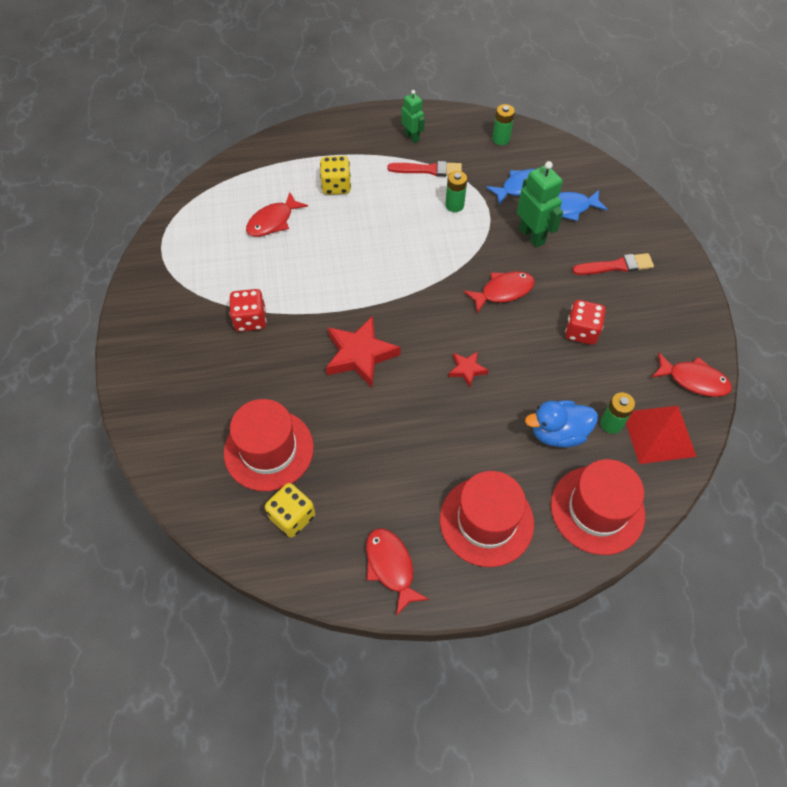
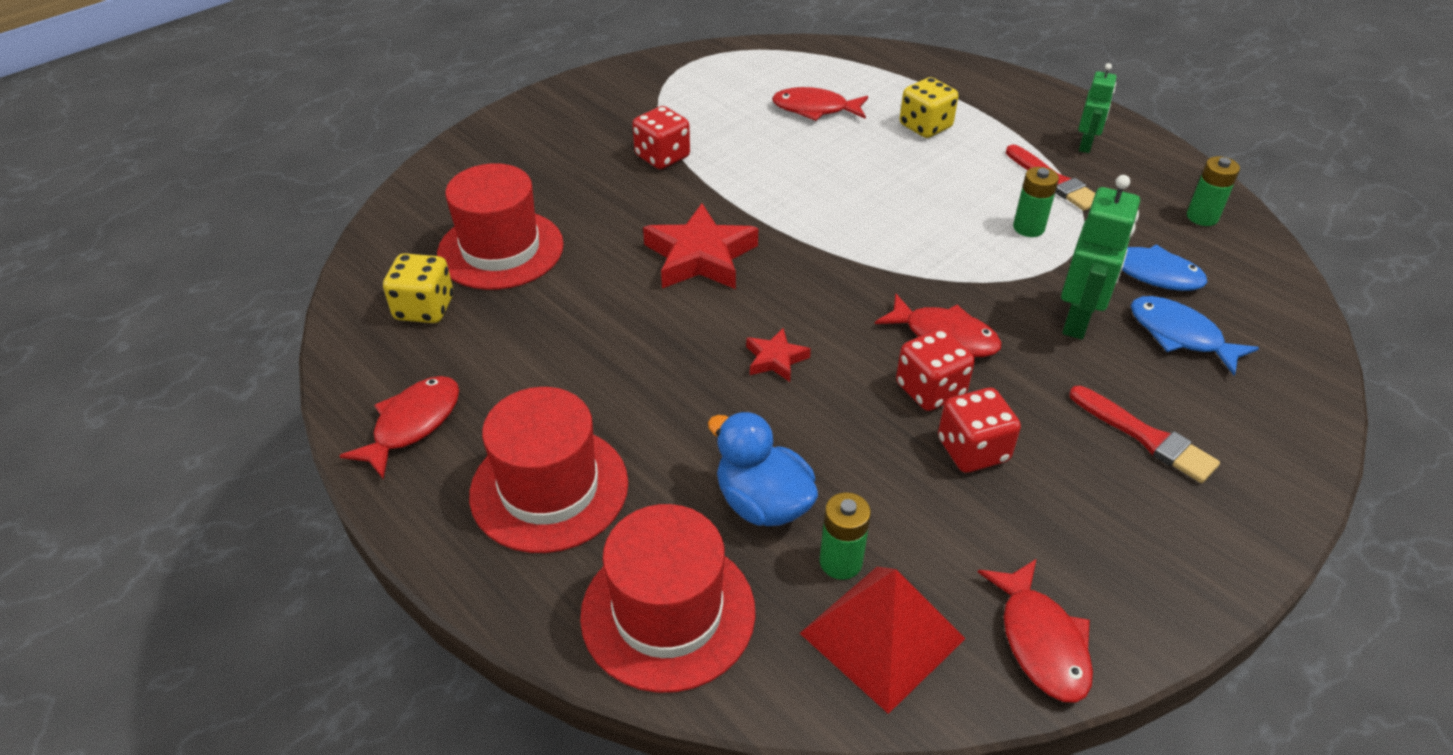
camera: 55 degrees right, 15 degrees down
(534, 321) = (930, 390): none -> red dice

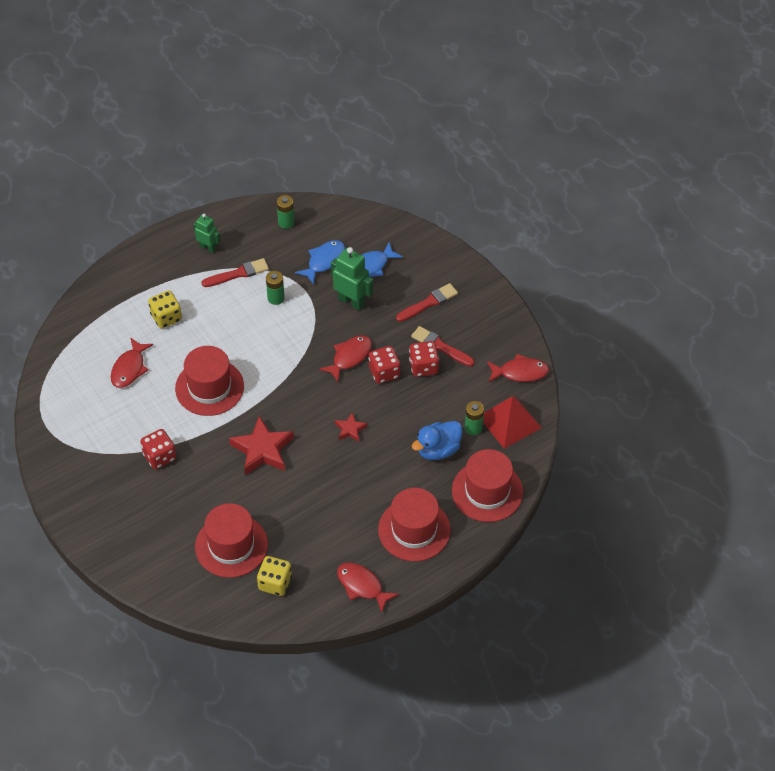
camera: 80 degrees left, 10 degrees up
(809, 184) = (209, 387): none -> red hat
(1040, 472) = (440, 346): none -> red brush

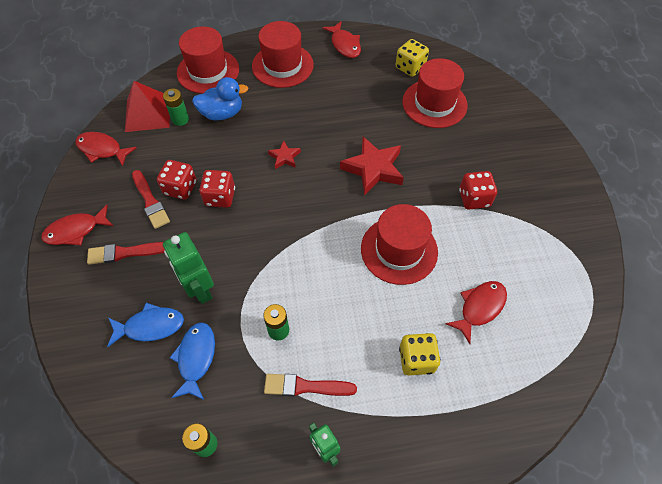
camera: 155 degrees left, 5 degrees up
(324, 261) = (196, 358): blue fish -> blue fish turned 120 degrees clockwise
(349, 357) = (242, 226): red fish -> red fish (76, 230)

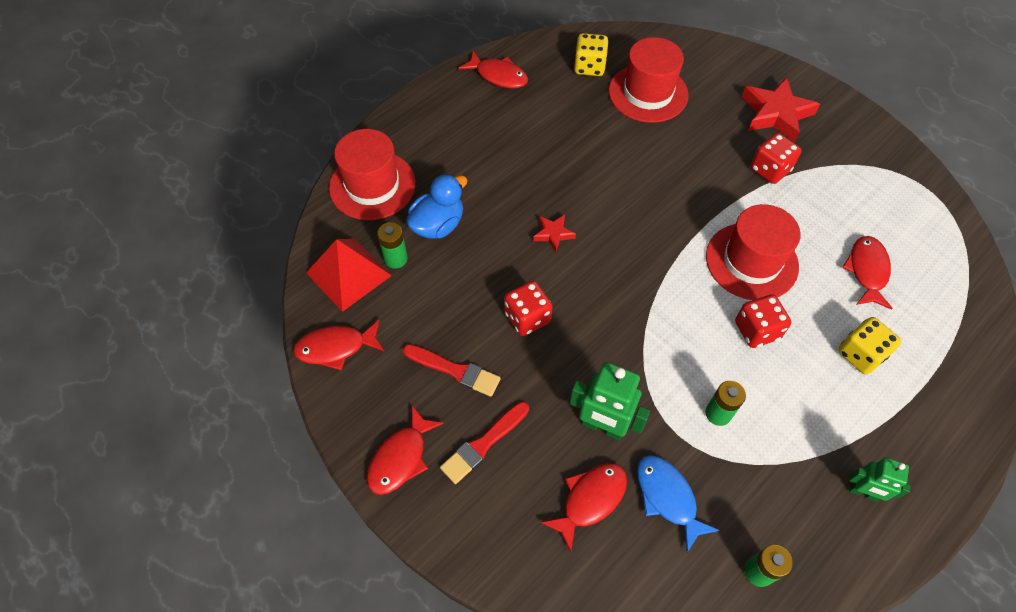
camera: 35 degrees left, 0 degrees up
(150, 326) = (590, 500): blue fish -> red fish
(180, 188) = (474, 335): red dice -> red dice (756, 330)
(282, 65) = (453, 134): red hat -> none
(305, 386) = (793, 448): red brush -> none
(373, 169) = (653, 194): red star -> red star (776, 114)

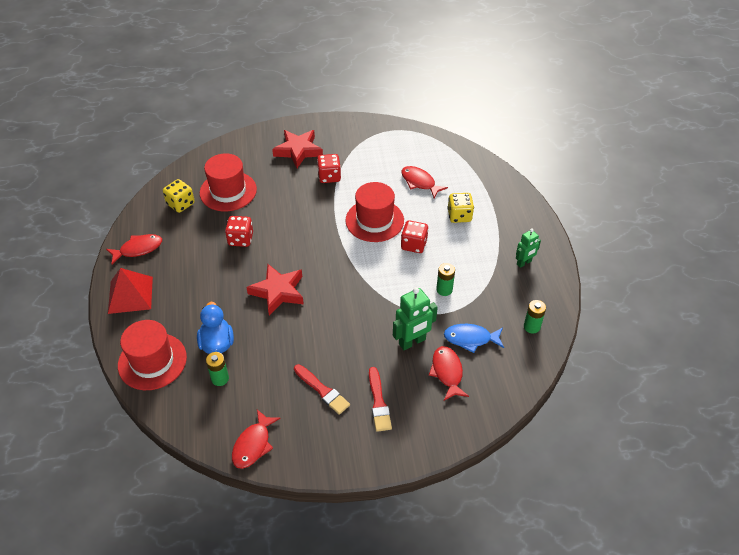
camera: 55 degrees left, 10 degrees down
(348, 274) = (206, 410): red pyramid -> red pyramid (130, 295)
(401, 458) = (354, 448): red fish -> none
(454, 370) = (322, 390): red brush -> red brush turned 75 degrees clockwise
(527, 318) = (320, 336): red dice -> red dice (241, 239)
(553, 234) = (278, 292): red star -> red star, size x1.95

